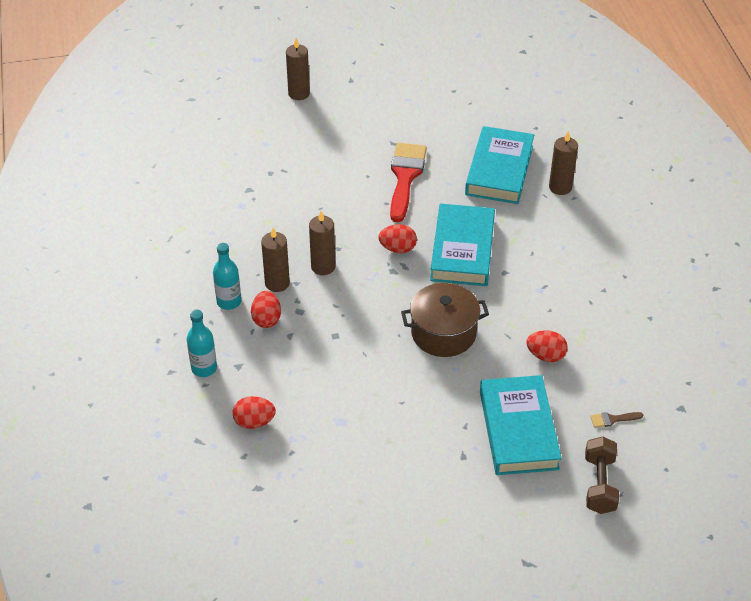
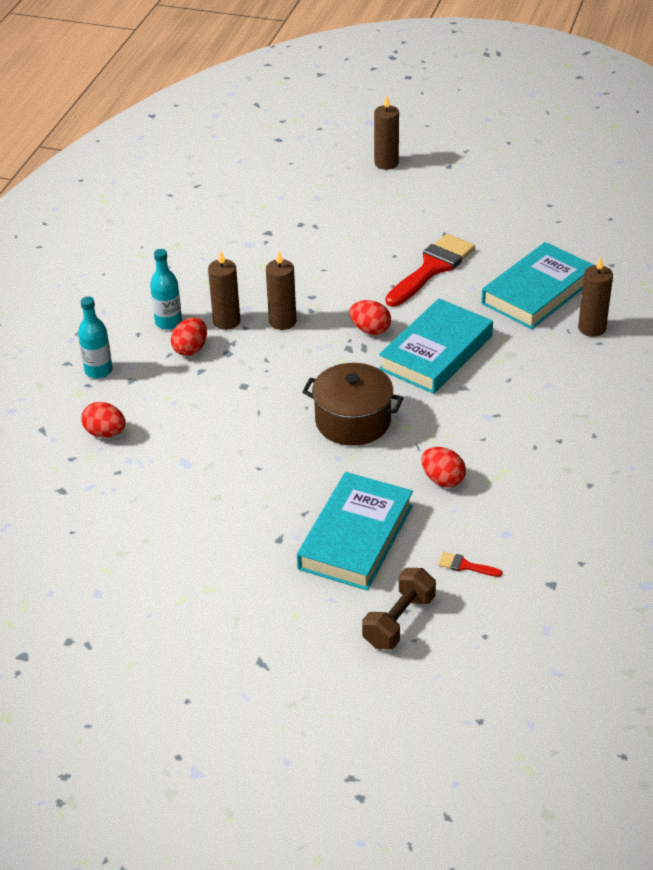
camera: 30 degrees right, 5 degrees down
(612, 419) = (465, 566): brown brush -> red brush

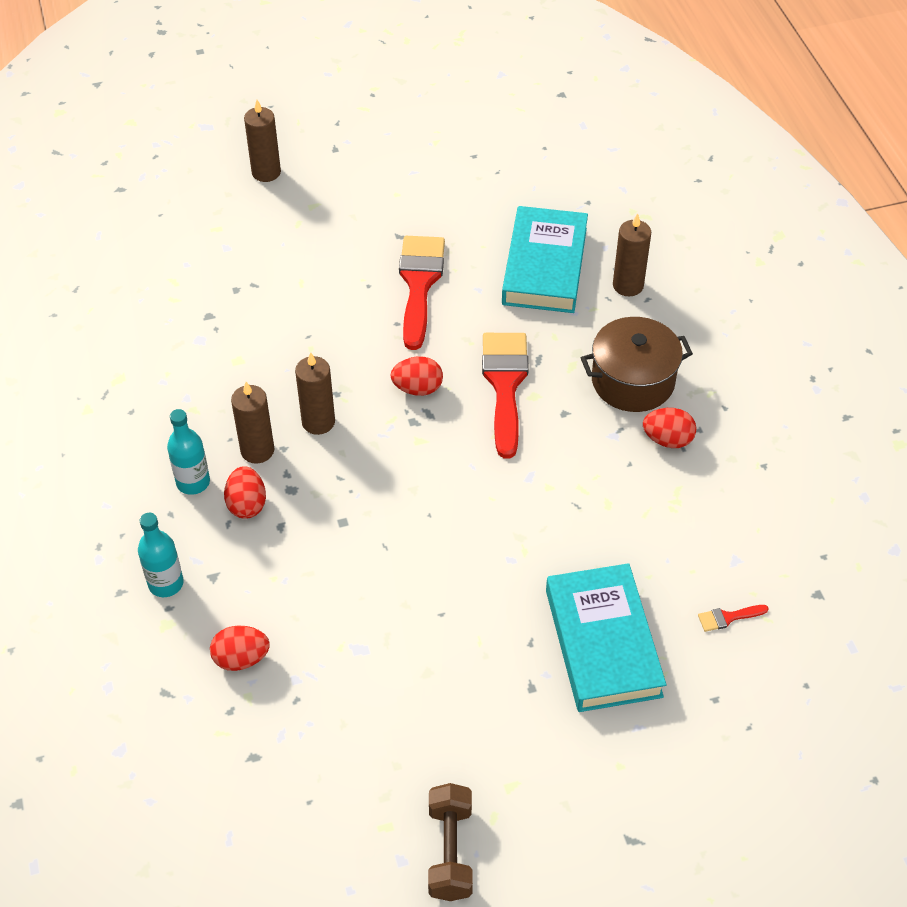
camera: 35 degrees left, 10 degrees up
(353, 421) = (489, 508): brown pot -> brown pot (633, 381)
(399, 621) = (719, 715): brown dumbbell -> brown dumbbell (450, 851)
(436, 352) = (505, 384): turquoise book -> red brush
(442, 479) = (630, 531): red egg -> red egg (667, 440)

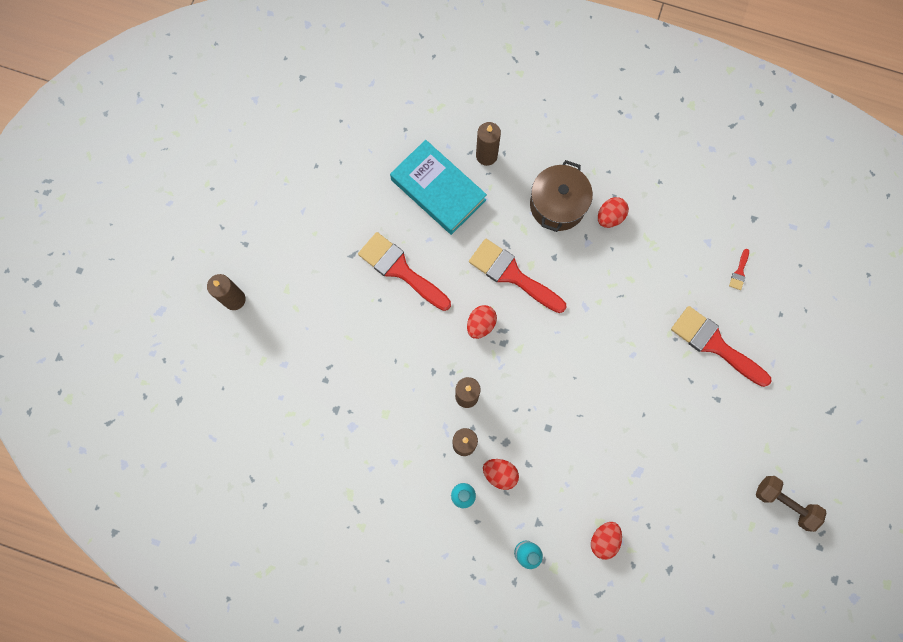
camera: 55 degrees left, 25 degrees up
(603, 642) = (714, 344): turquoise book -> red brush

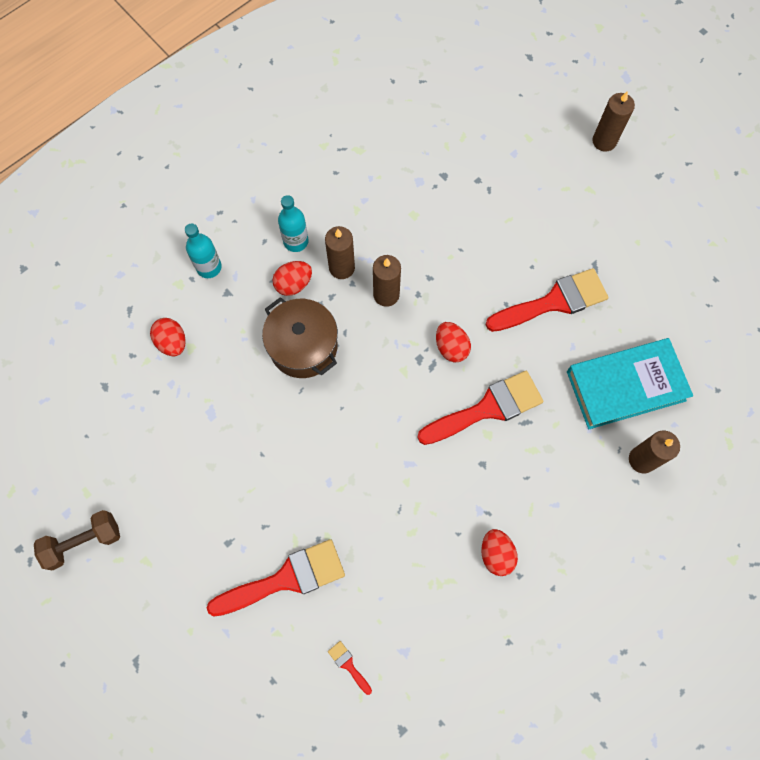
camera: 120 degrees right, 5 degrees down
(557, 205) = (542, 504): brown pot -> brown pot (303, 346)

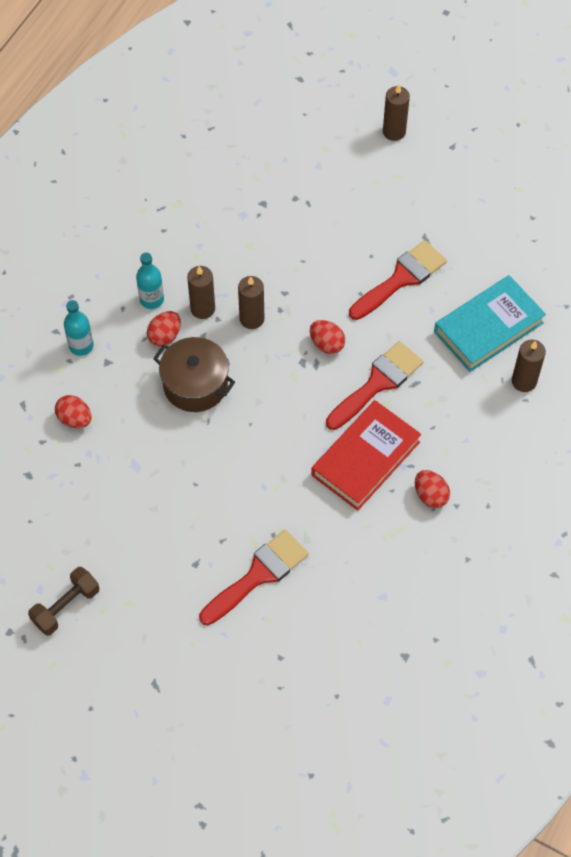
camera: 20 degrees left, 10 degrees down
(348, 665) = (340, 623): red brush -> none
(444, 488) = (365, 458): none -> red book

